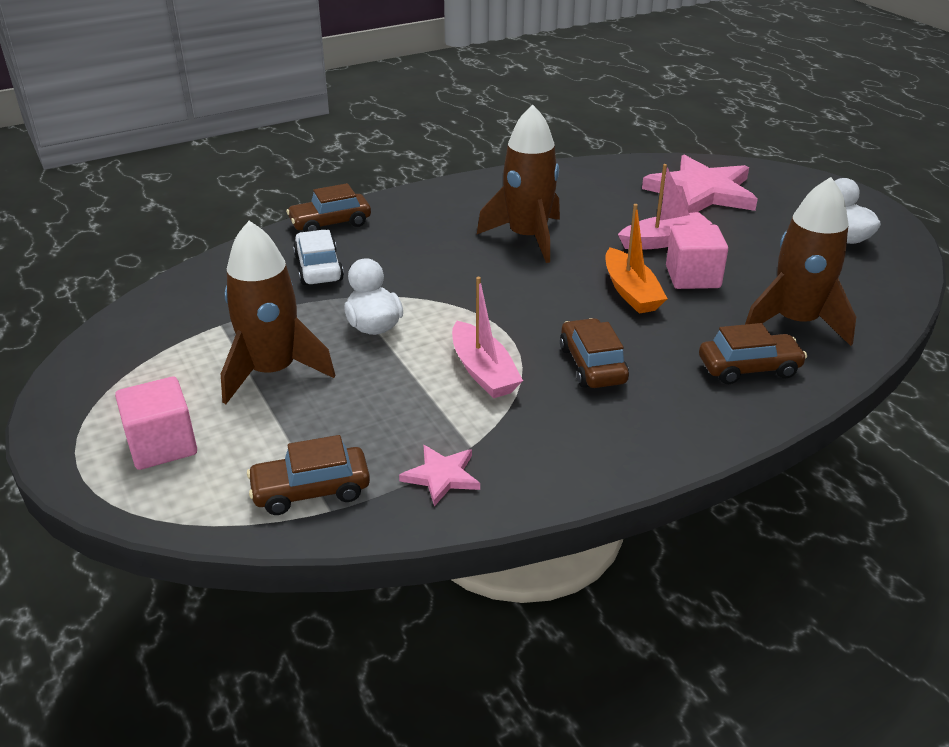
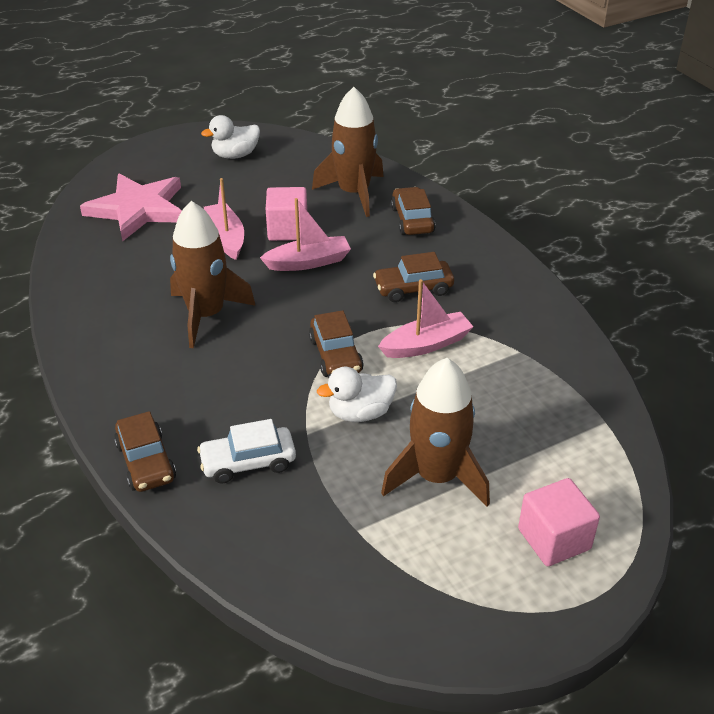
camera: 90 degrees left, 5 degrees up
(311, 490) = (587, 434): brown car -> brown car (335, 355)
(441, 476) = (556, 365): pink star -> none
(631, 292) = (308, 262): orange boat -> pink boat

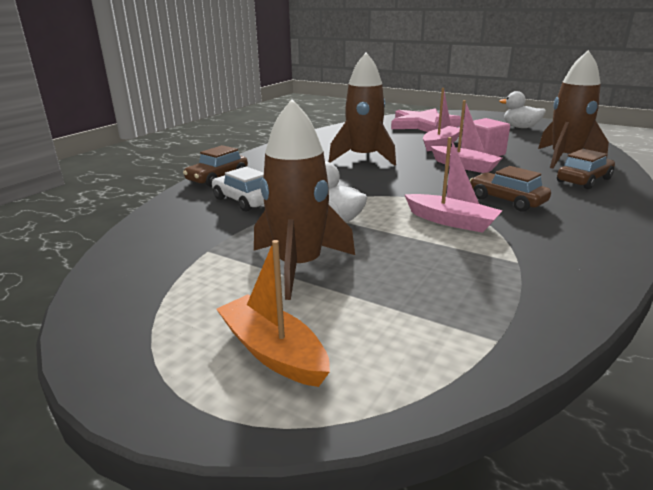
camera: 60 degrees right, 15 degrees down
(335, 355) = (385, 196): brown car -> none
(554, 539) = (273, 352): pink cube -> orange boat

